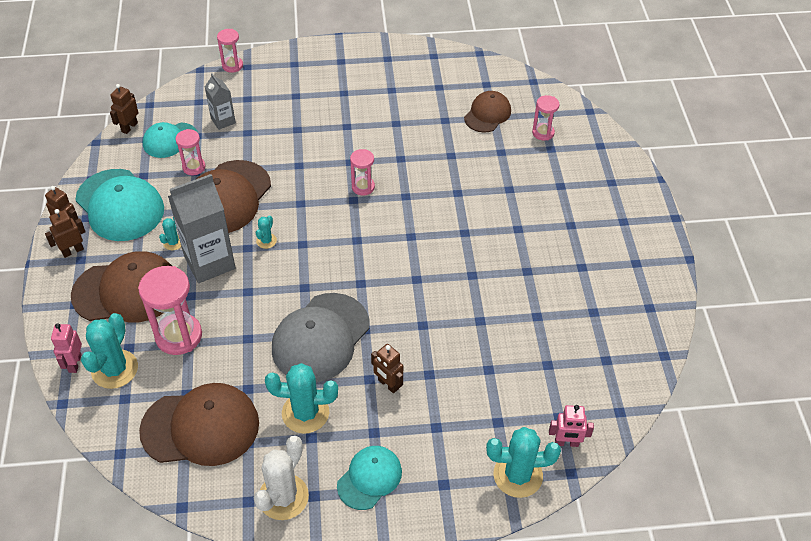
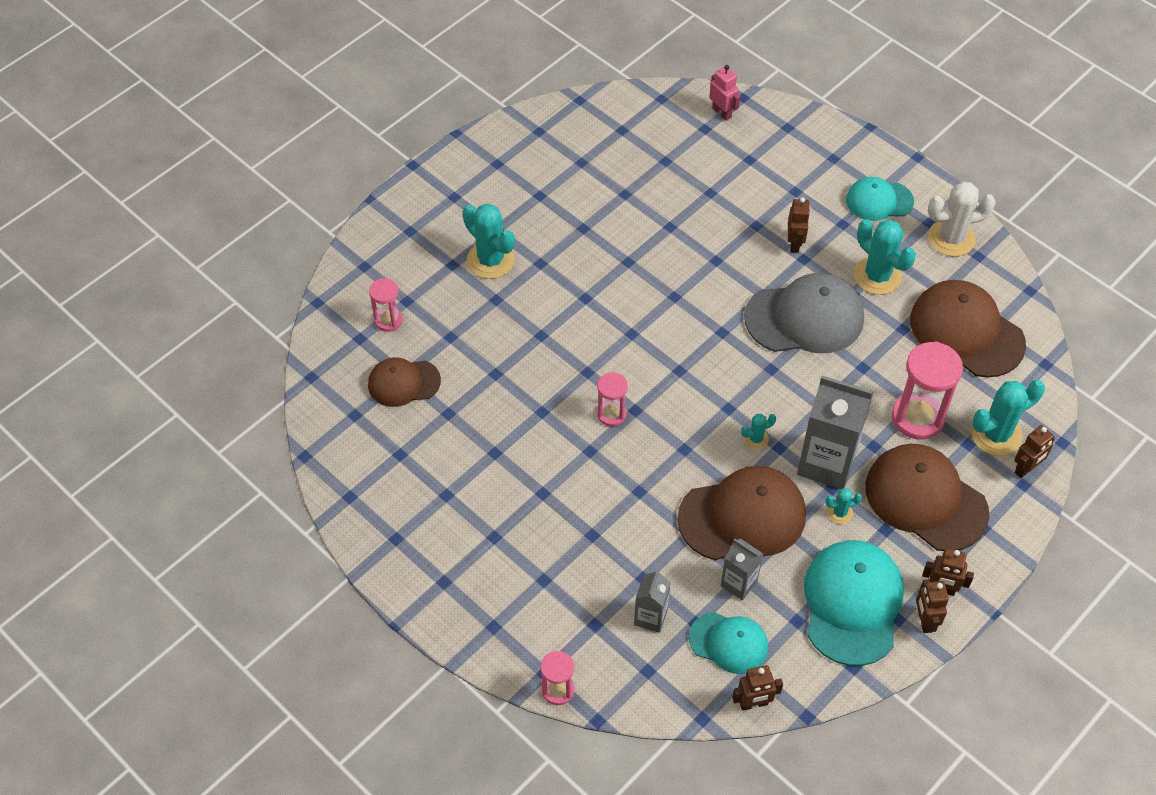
camera: 130 degrees left, 5 degrees up
(75, 363) = (1026, 469): pink robot -> brown robot
(194, 167) = (739, 583): pink hourglass -> grey carton
(518, 475) = (779, 123): turquoise cactus -> turquoise cactus (490, 260)

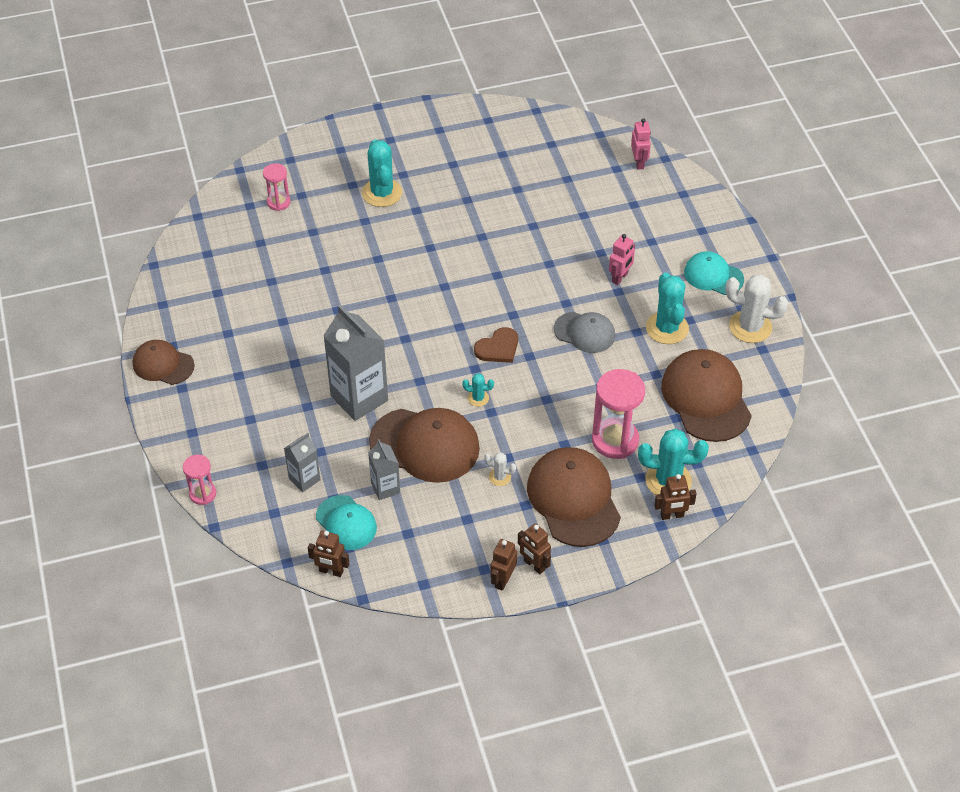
camera: 30 degrees right, 5 degrees down
(403, 383) = (256, 247): brown cap -> brown cap (163, 364)
(611, 414) = (385, 333): pink hourglass -> none
(734, 375) = (498, 348): none -> brown heart
(794, 243) = (620, 277): brown robot -> pink robot
(805, 318) = (584, 332): grey cap -> grey cap, size x0.59
(826, 463) = (518, 439): grey carton -> grey carton (359, 398)
(840, 513) = (500, 477): turquoise cactus -> white cactus
(852, 603) = (458, 542): turquoise cap -> none

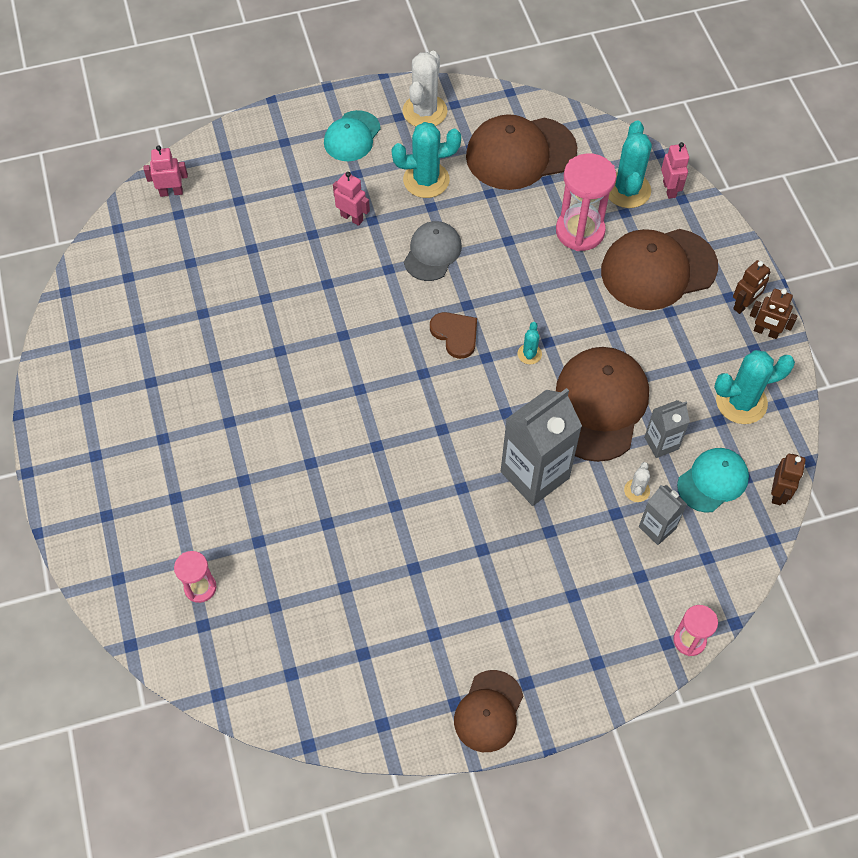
camera: 90 degrees left, 10 degrees up
(382, 193) = (195, 461): turquoise cactus -> turquoise cactus (741, 402)
(500, 477) = (636, 334): white cactus -> white cactus (637, 490)
(672, 515) = (669, 189): brown robot -> pink robot

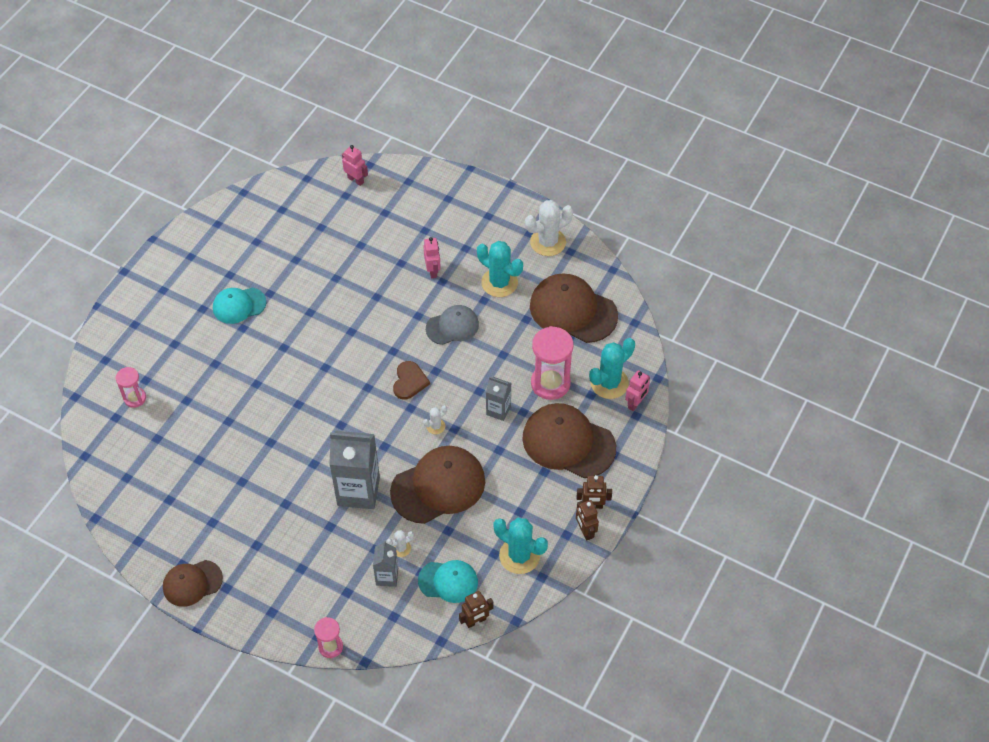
camera: 45 degrees right, 5 degrees down
(352, 136) = (489, 224): turquoise cap -> turquoise cap (239, 305)
(529, 354) = (435, 426): turquoise cactus -> white cactus
(661, 443) = (446, 536): grey carton -> grey carton (498, 410)

